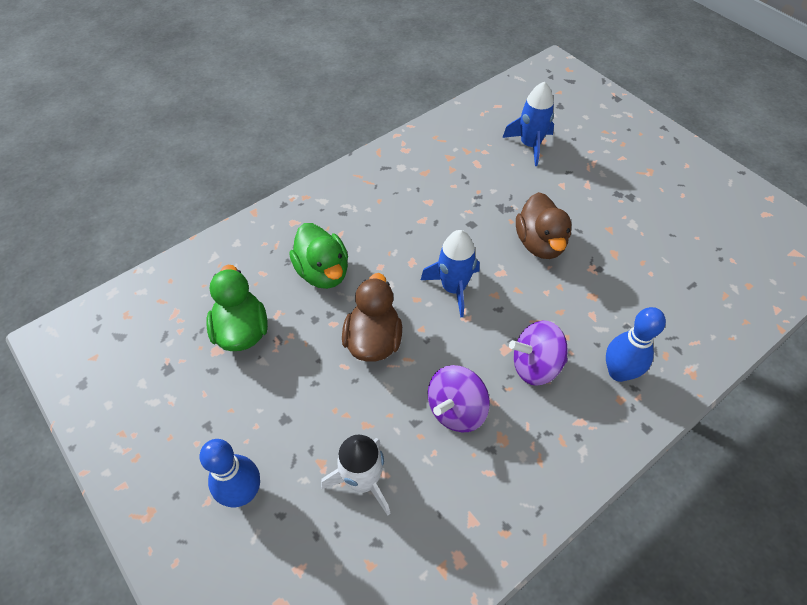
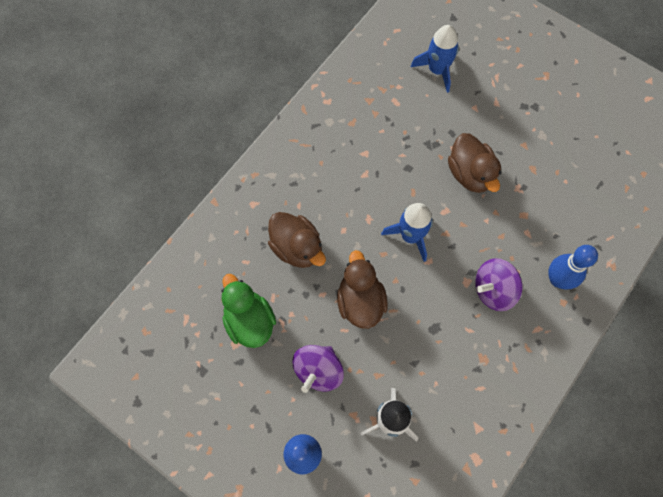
camera: 15 degrees left, 15 degrees up
(323, 272) = (297, 248): green duck -> brown duck
(456, 410) = (442, 344): purple spinning top -> purple spinning top (318, 371)

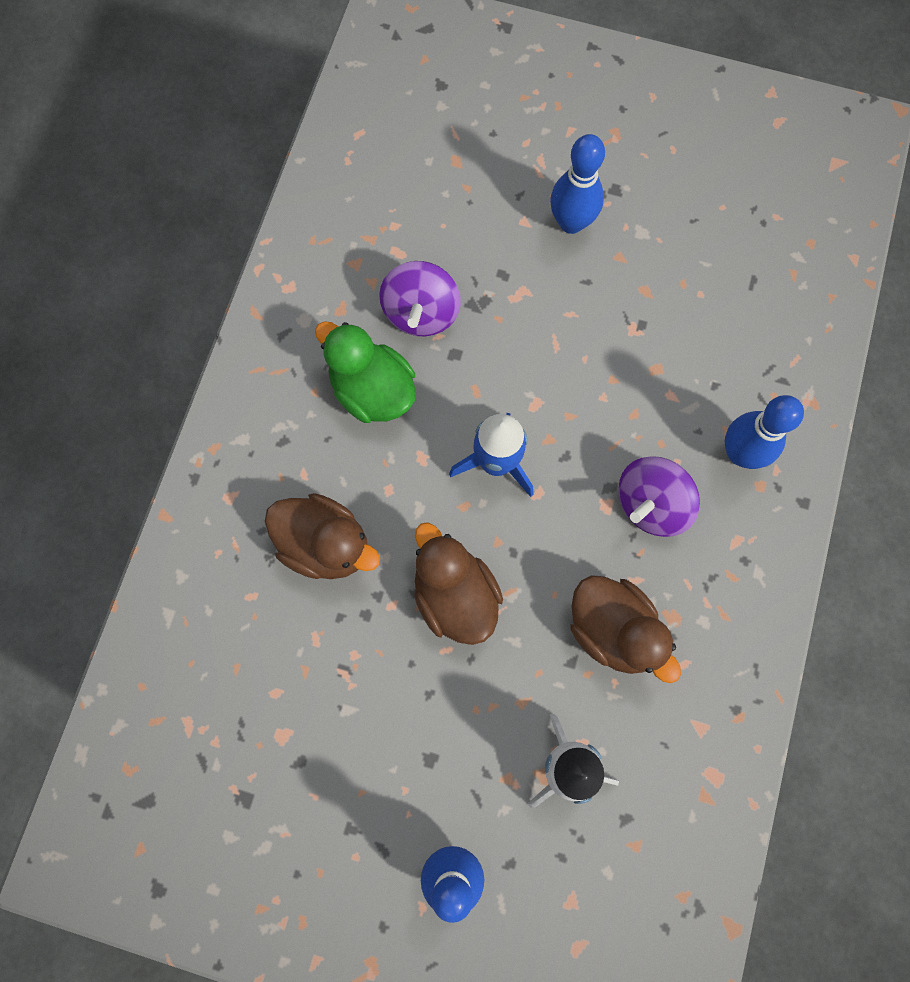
camera: 20 degrees left, 5 degrees up
(249, 321) = (292, 690): green duck -> green duck (372, 390)
(318, 371) = (428, 730): purple spinning top -> purple spinning top (421, 313)
(437, 70) = (445, 179): blue rocket -> none
(470, 174) = (553, 331): brown duck -> brown duck (613, 630)
(502, 117) = (571, 222): none -> blue bowling pin

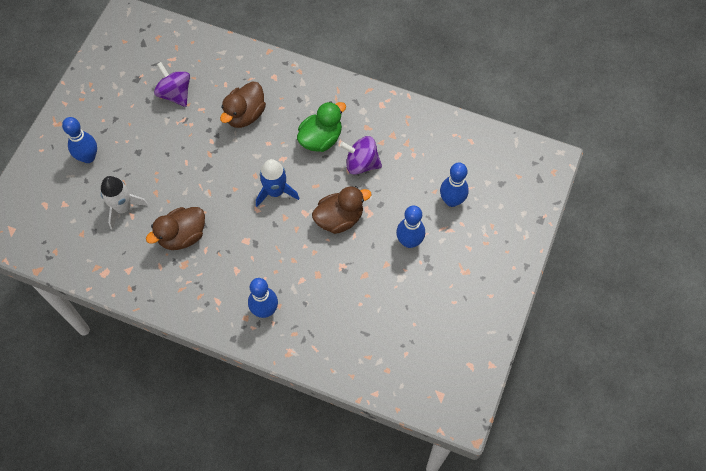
camera: 95 degrees right, 10 degrees down
(455, 595) = (211, 168): brown duck -> brown duck (339, 219)
(483, 159) = (452, 200): none -> blue bowling pin
(651, 504) = (243, 262): purple spinning top -> purple spinning top (175, 94)

